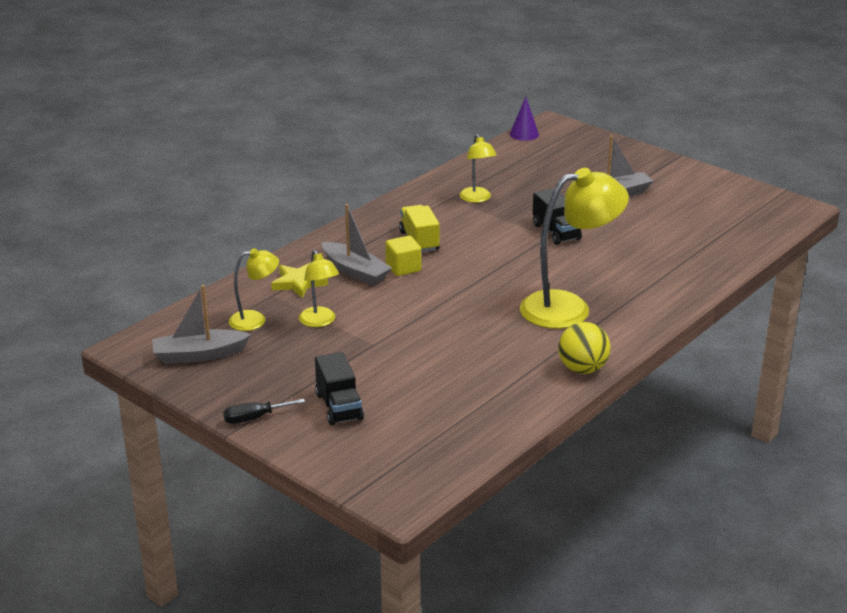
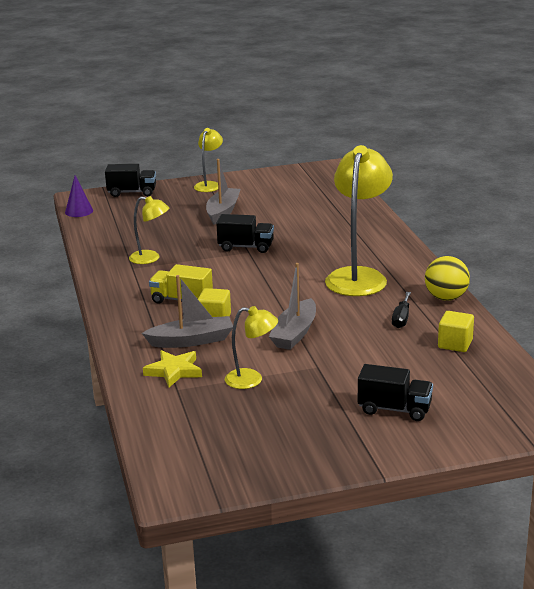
camera: 55 degrees left, 5 degrees down
(199, 355) = (233, 455): grey boat -> grey boat (295, 333)
(254, 418) = (370, 455): black screwdriver -> black screwdriver (401, 318)
(255, 320) = (209, 410): yellow lamp -> yellow lamp (209, 185)
(492, 402) = (455, 344): none -> yellow cube
(594, 140) = (132, 192): none -> black truck

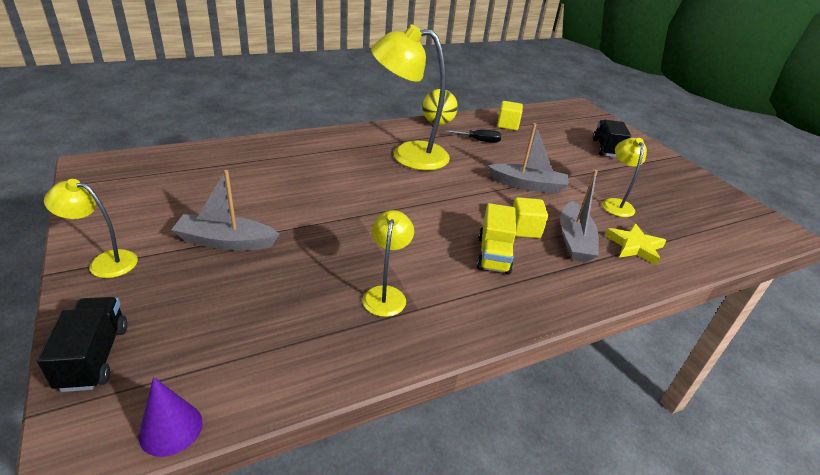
camera: 105 degrees left, 10 degrees up
(191, 340) = (574, 240): grey boat -> grey boat turned 150 degrees counterclockwise
(246, 247) = (345, 218): black truck -> none

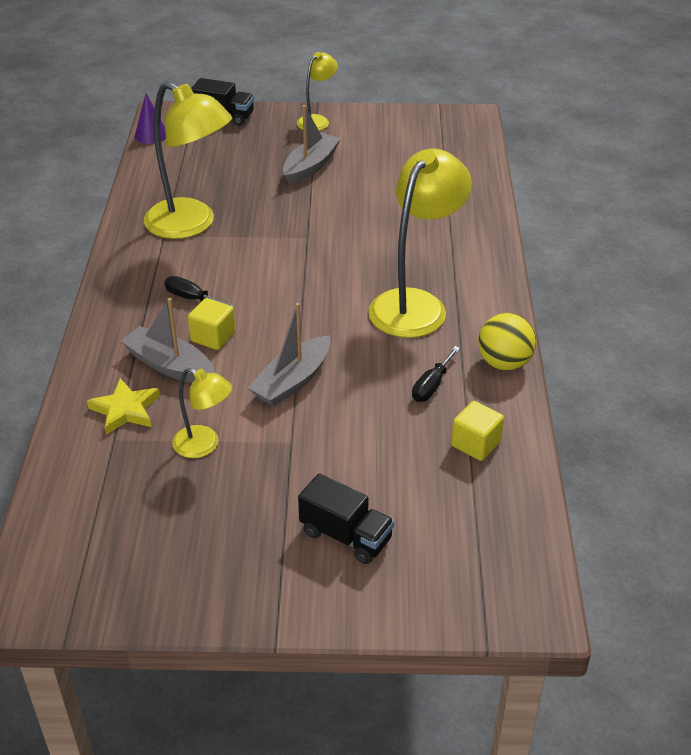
camera: 120 degrees right, 5 degrees up
(386, 294) = (191, 225): yellow lamp -> yellow lamp, size x1.91
(493, 255) = (192, 298): yellow truck -> black screwdriver

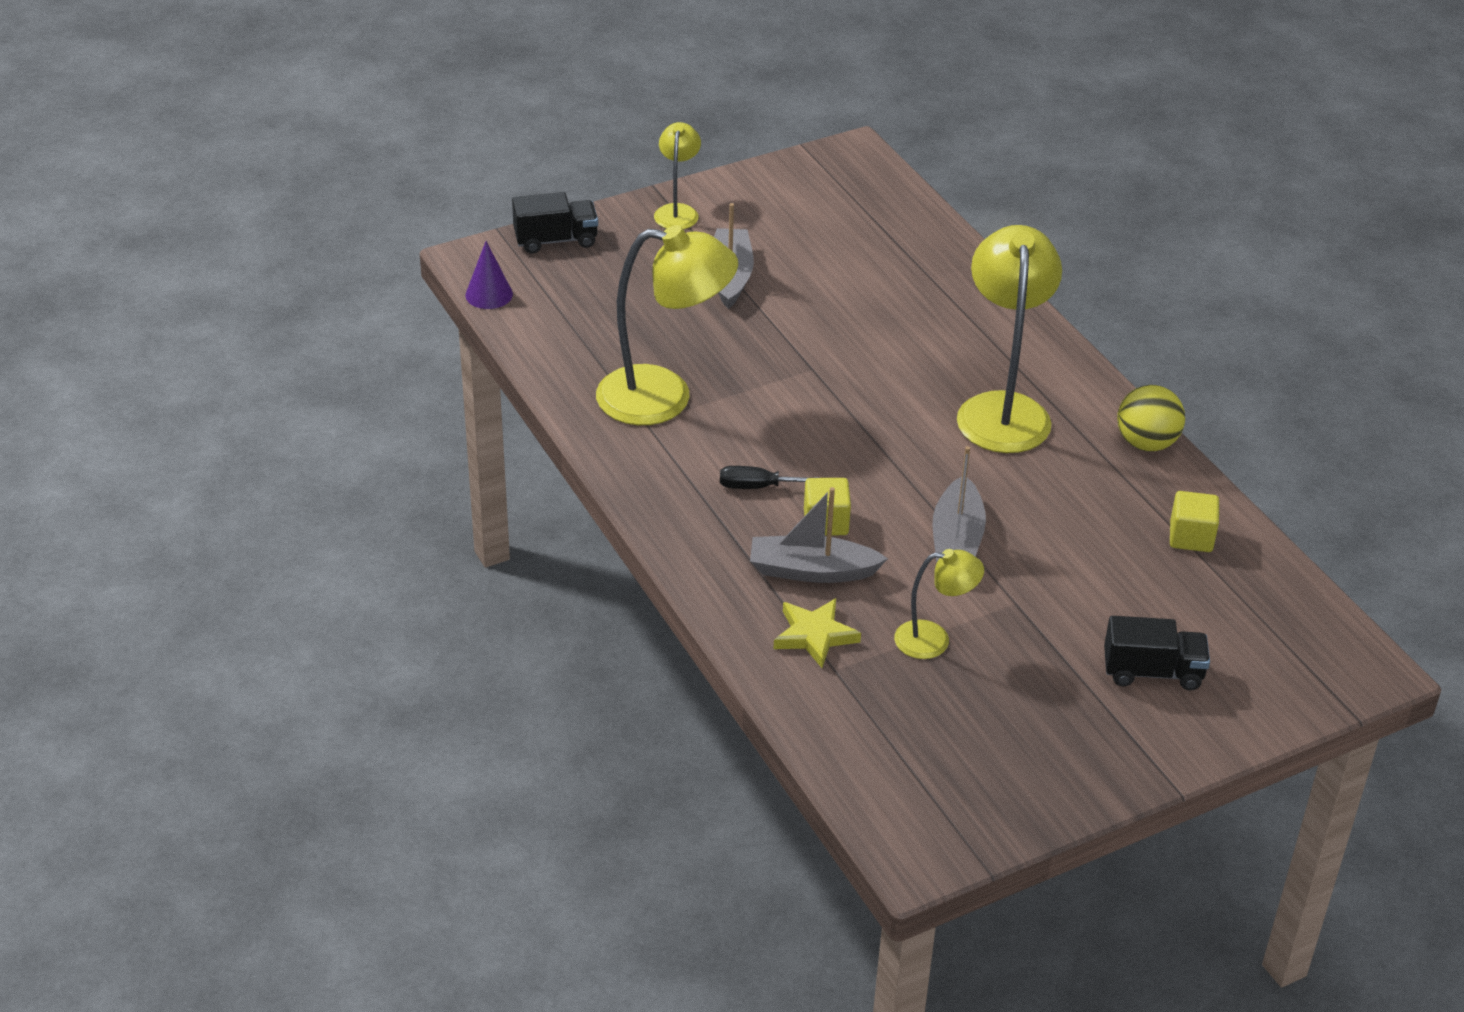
camera: 30 degrees left, 0 degrees up
(432, 386) = (1098, 493): black screwdriver -> none

